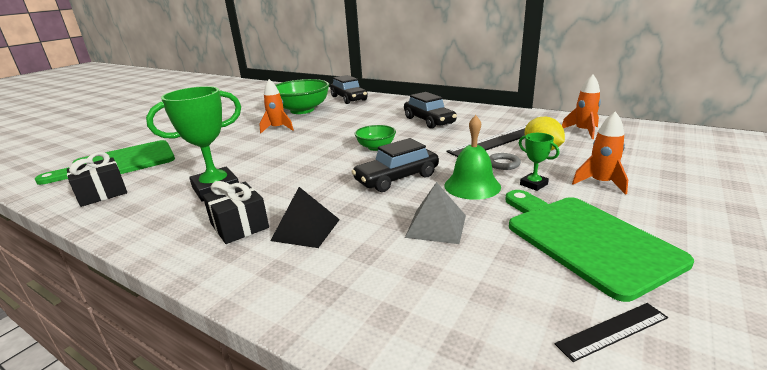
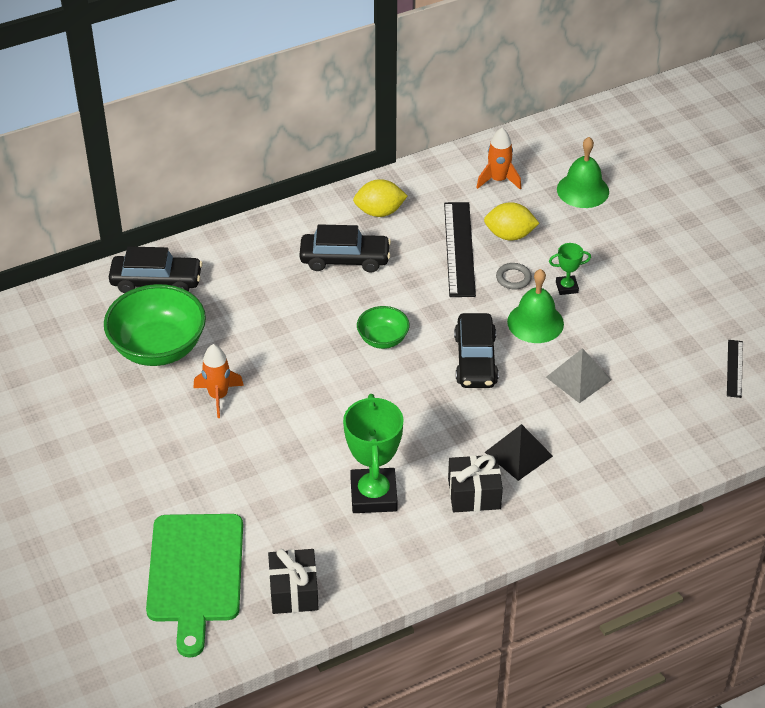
camera: 60 degrees left, 20 degrees up
(483, 116) = (379, 212): none -> yellow lemon
(585, 239) = (658, 317): green cutting board -> none
(600, 183) = (599, 251): orange rocket -> none
(646, 156) = (583, 190): none -> green bell

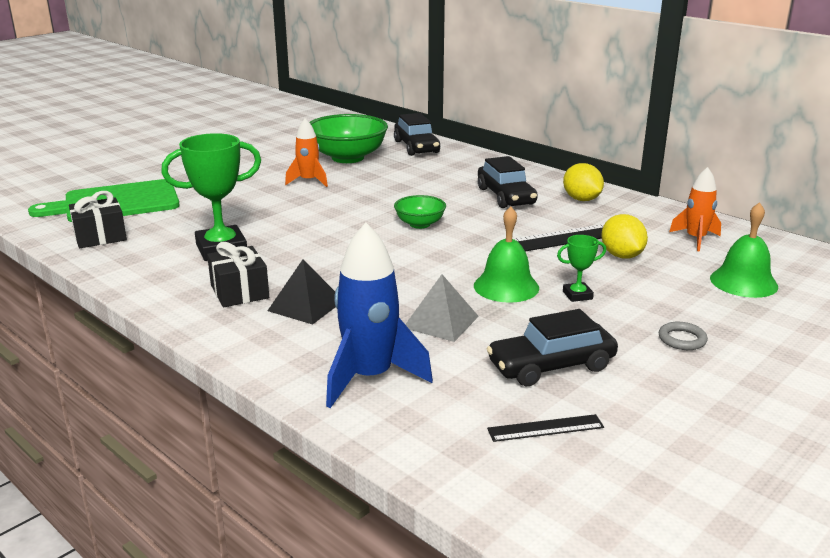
camera: 70 degrees right, 20 degrees down
(475, 360) = (425, 266): black car -> black car (551, 366)
(513, 278) = (560, 266): grey ring -> grey ring (682, 339)
(566, 287) = (577, 295): green trophy -> green trophy turned 75 degrees counterclockwise
(645, 439) = (370, 377): none -> blue rocket

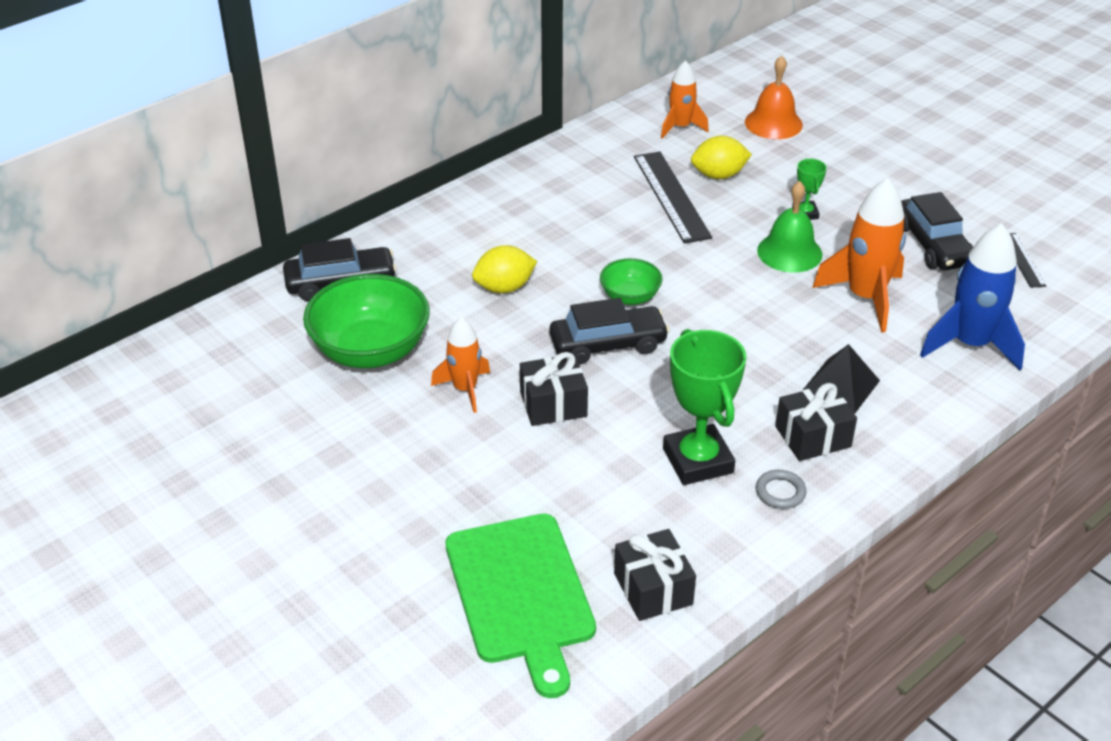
camera: 85 degrees left, 15 degrees up
(291, 204) = (553, 404): none -> black gift
(441, 322) = (865, 298): grey pyramid -> orange rocket
(505, 196) = (550, 226): black car -> black car (608, 345)
(581, 199) = (567, 175): yellow lemon -> yellow lemon (504, 288)
(682, 339) = (880, 175): grey ring -> grey ring (780, 492)
(743, 282) = (773, 123): green bell -> orange bell

